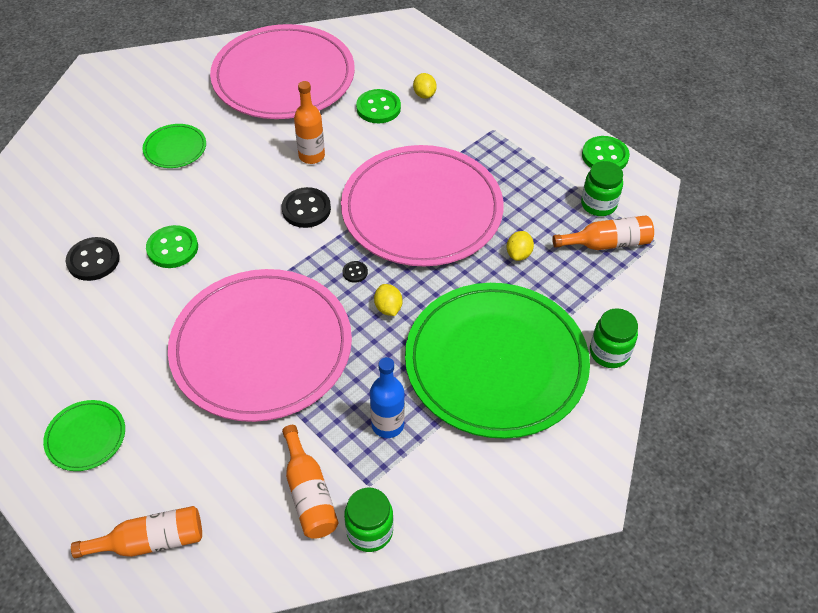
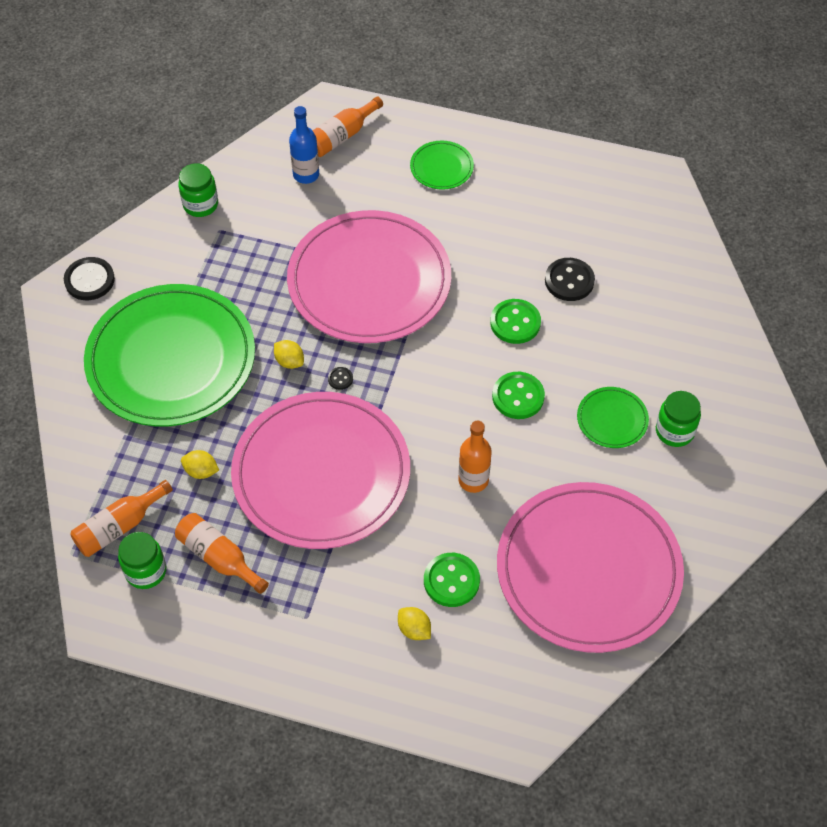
camera: 150 degrees right, 5 degrees up
(306, 209) = (431, 418): black button -> black button (89, 280)
(309, 493) = (258, 206): orange bottle -> orange bottle (219, 557)
(387, 425) = (231, 273): blue bottle -> blue bottle (306, 175)
(518, 254) = (201, 471): yellow lemon -> yellow lemon turned 60 degrees counterclockwise
(605, 156) = (164, 644): green button -> green button (518, 397)
(609, 352) = (77, 414): green jar -> green jar (674, 431)

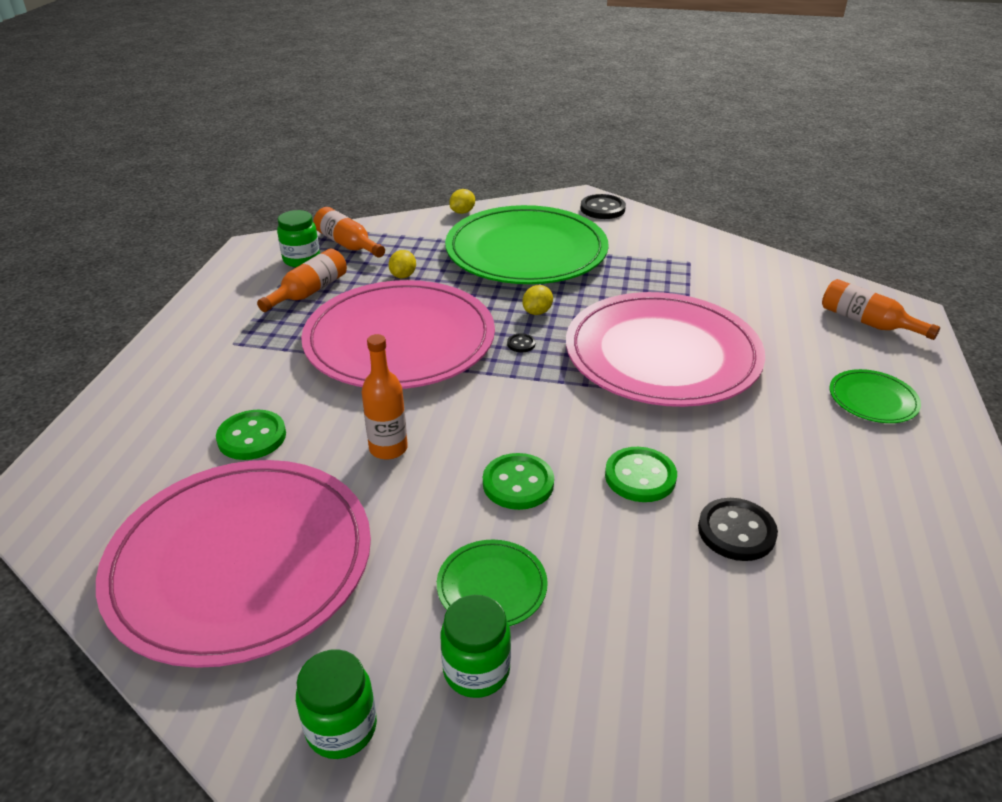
camera: 85 degrees right, 20 degrees down
(200, 205) = (716, 250): green jar -> green jar (341, 728)
(306, 175) = (793, 304): blue bottle -> none
(414, 629) = (197, 412): yellow lemon -> yellow lemon (462, 212)

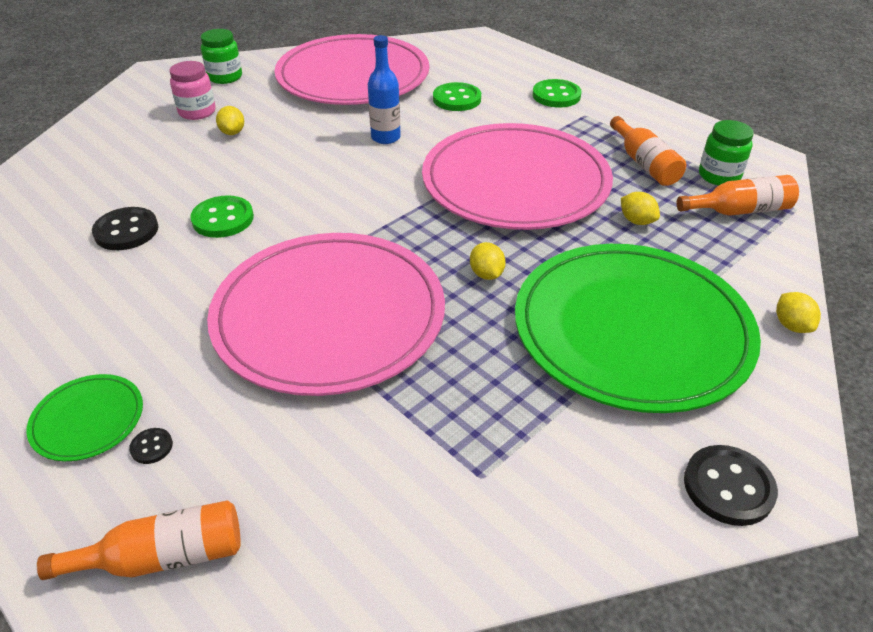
camera: 125 degrees right, 5 degrees up
(388, 448) = (385, 137): orange bottle -> blue bottle
(476, 670) = (197, 112): green jar -> pink jar
(492, 586) = (232, 132): green plate -> yellow lemon
(518, 483) = (289, 170): green button -> green button (556, 95)
(521, 344) = (442, 240): black button -> black button (151, 447)

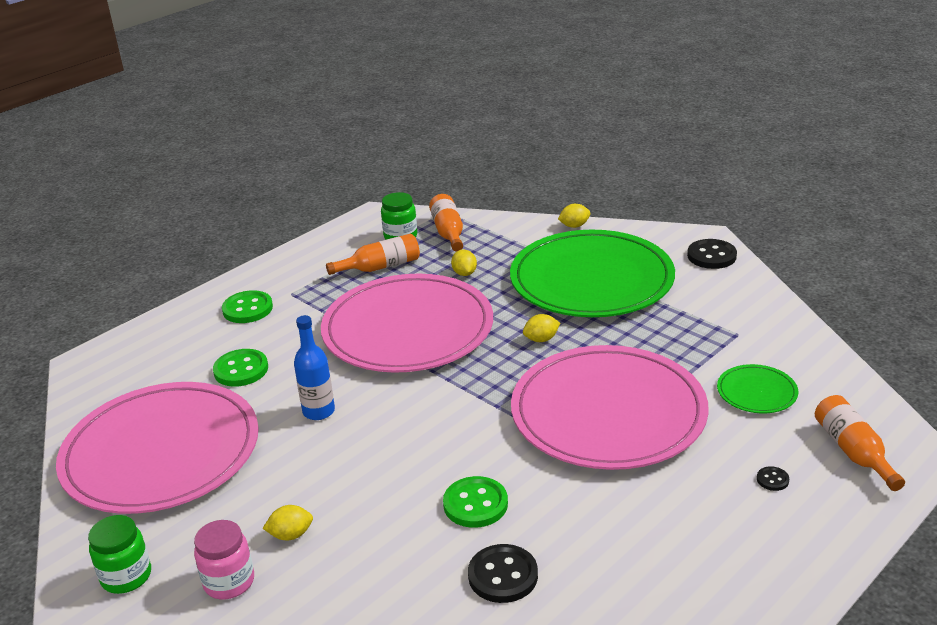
camera: 90 degrees left, 10 degrees down
(88, 420) = (761, 523): green plate -> green plate (756, 392)
(637, 221) = (464, 273): yellow lemon -> yellow lemon turned 60 degrees counterclockwise

